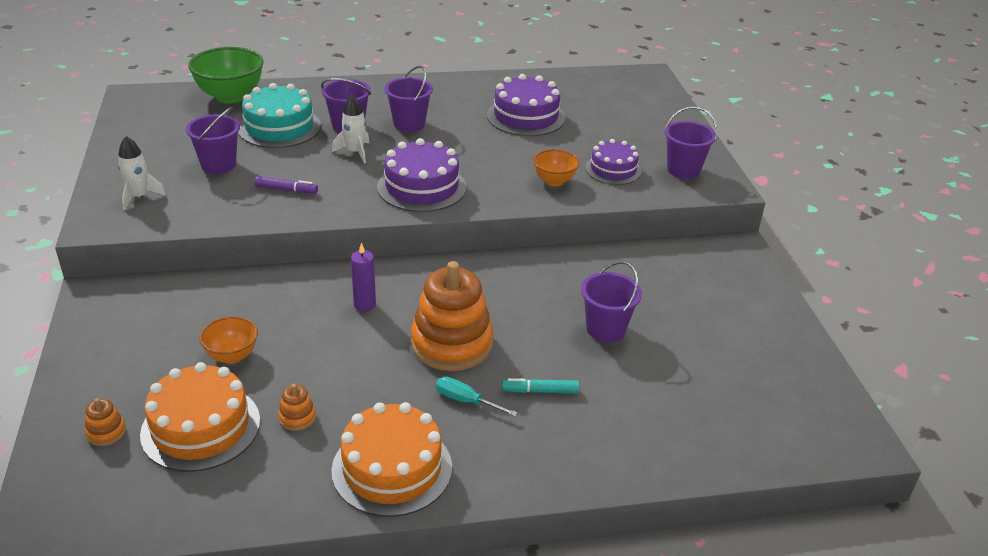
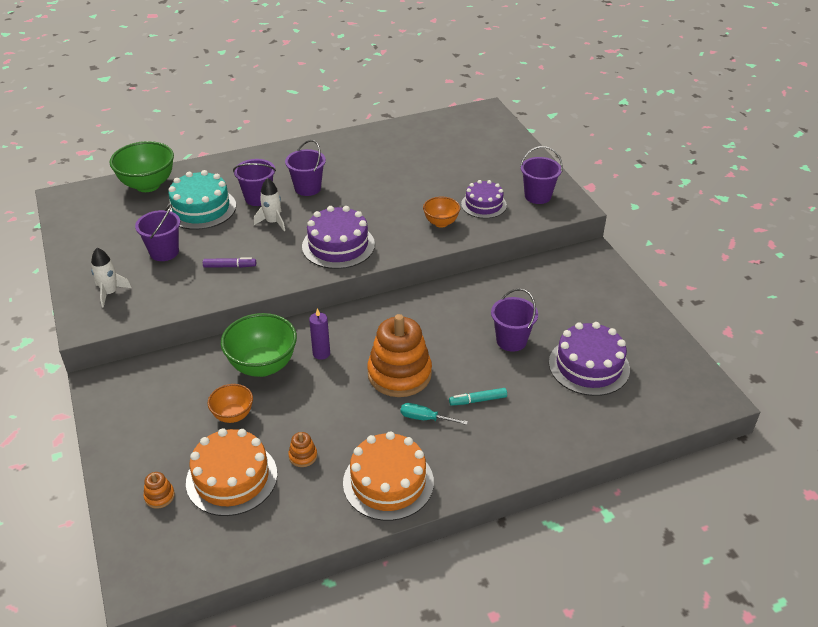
camera: 10 degrees left, 5 degrees up
(289, 307) = (263, 366): none -> green bowl
(526, 116) = (400, 166): purple cake -> purple cake (589, 366)

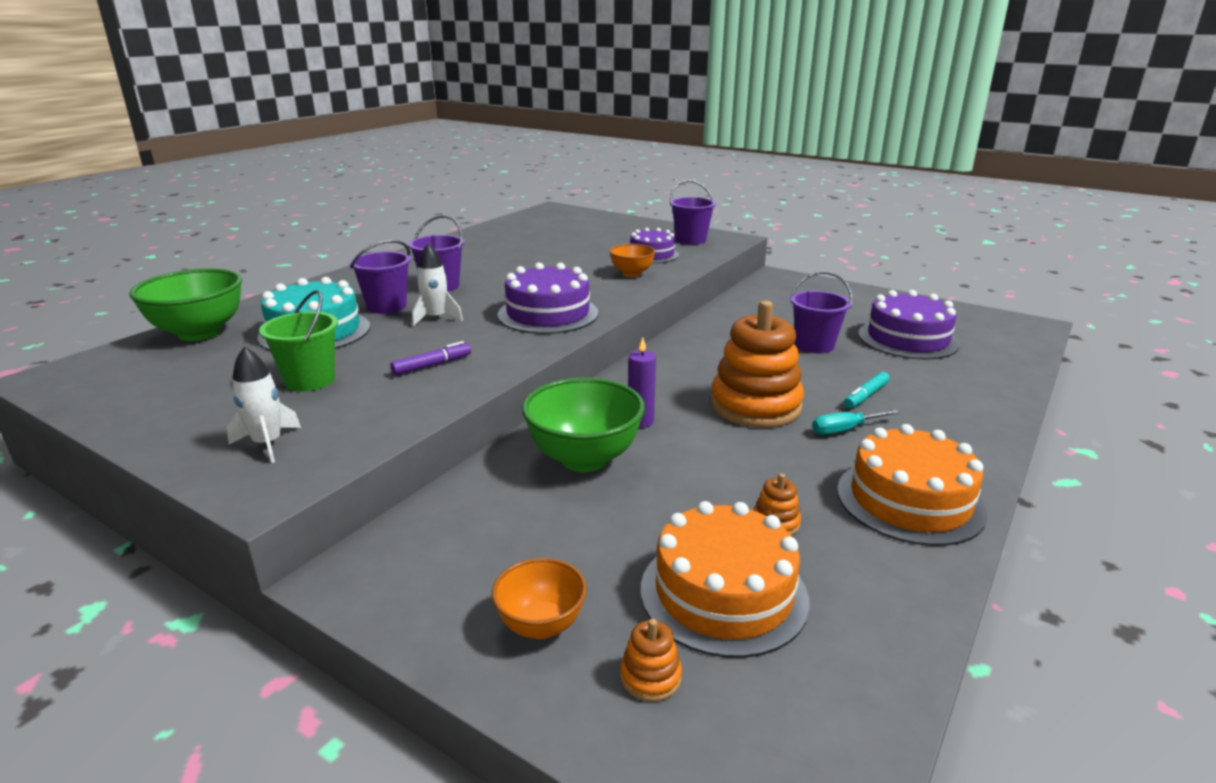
camera: 35 degrees left, 15 degrees down
(164, 252) = (310, 380): purple bucket -> green bucket
(233, 415) = (619, 523): orange bowl -> orange bowl (541, 625)

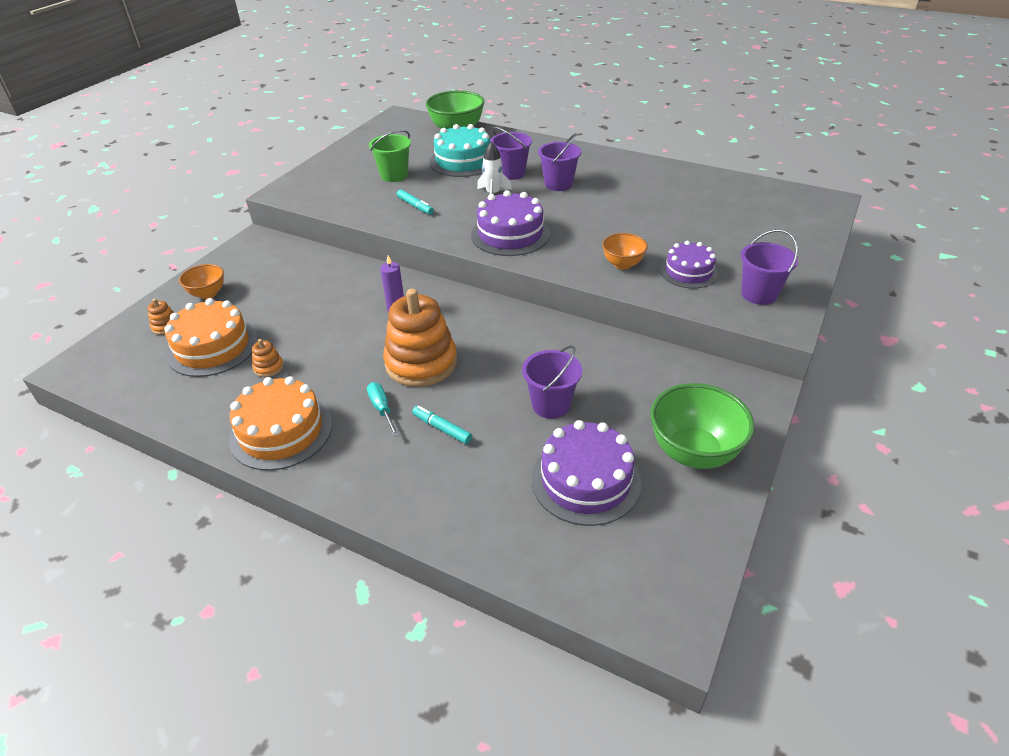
camera: 85 degrees right, 15 degrees up
(268, 444) = (324, 182): white rocket -> none
(432, 365) = (415, 206): purple marker -> turquoise marker
(584, 459) = (349, 291): green bowl -> green bowl (693, 452)

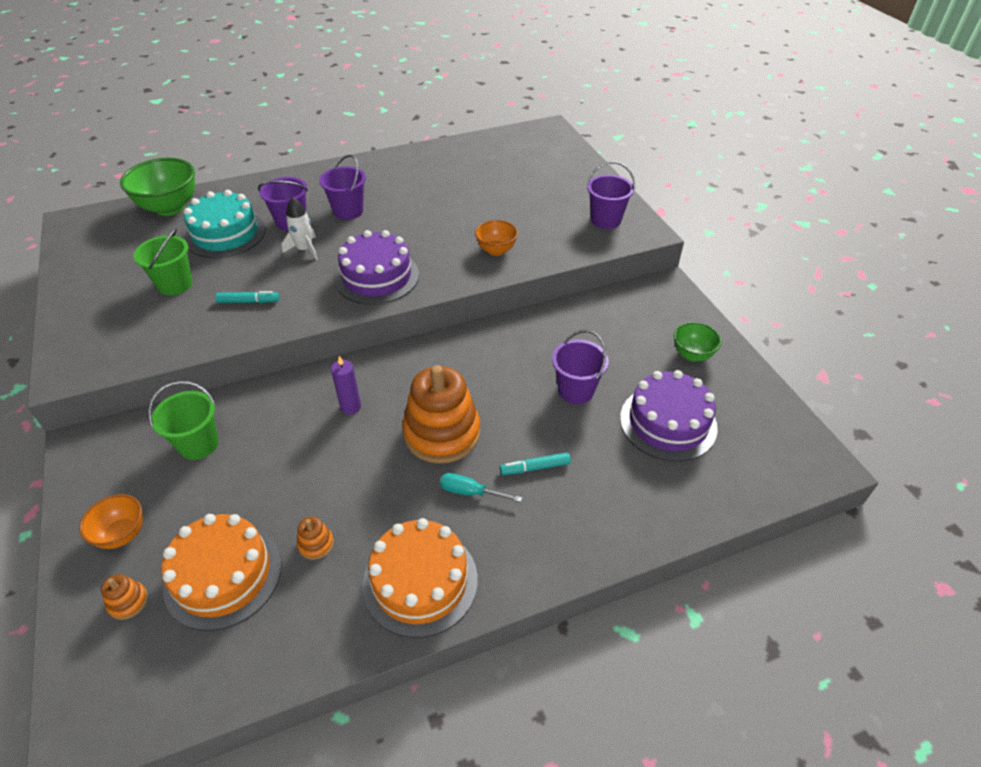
camera: 50 degrees left, 5 degrees up
(298, 275) = (198, 444): none -> green bucket
(688, 272) = (545, 230): purple cake -> none
(693, 452) = (692, 355): green bowl -> green bowl, size x0.57

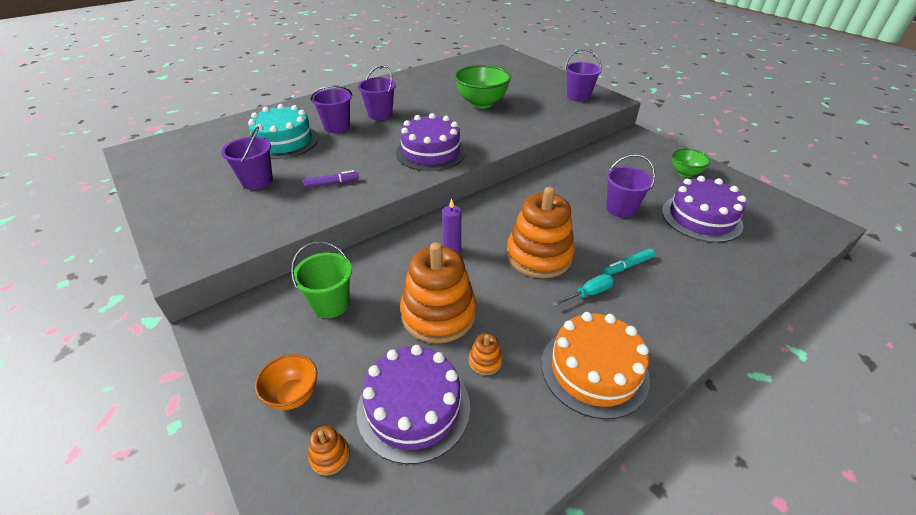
camera: 15 degrees left, 5 degrees down
(170, 208) = (223, 130): green bowl -> green bowl (481, 104)
(175, 284) = (257, 181): green bucket -> purple bucket
(223, 575) = (413, 408): orange cake -> purple cake
(248, 301) = (331, 183): turquoise marker -> purple marker
(297, 480) = (438, 314): none -> orange stacking toy
(305, 249) = (359, 143): white rocket -> none
(470, 492) = (589, 293): turquoise screwdriver -> turquoise screwdriver turned 150 degrees clockwise
(496, 250) = (512, 124): orange bowl -> none

